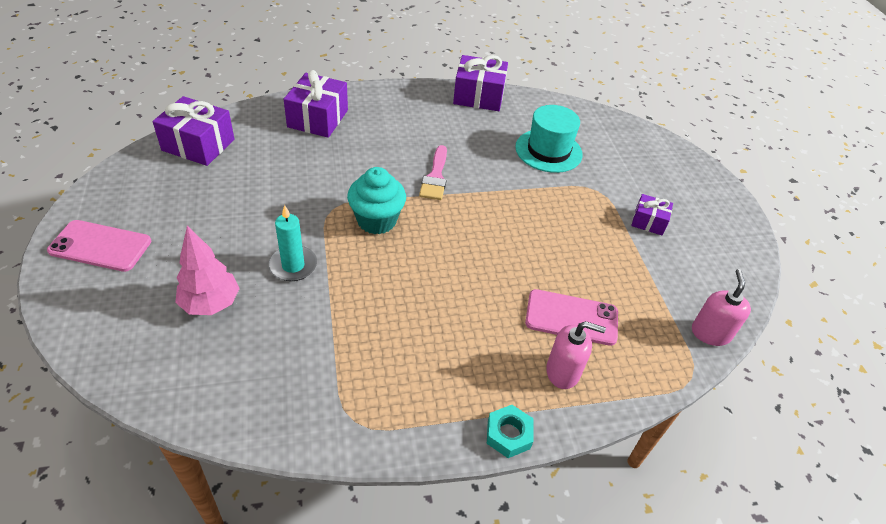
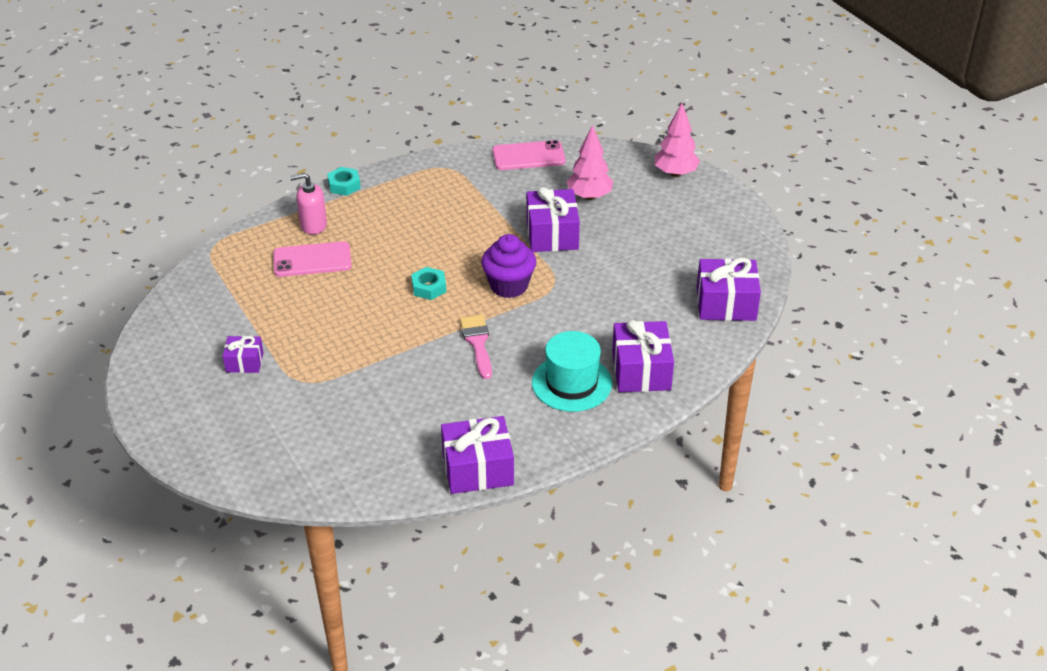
camera: 165 degrees right, 5 degrees down
(79, 304) = (675, 173): none -> pink tree
(100, 246) = (705, 206): pink phone -> pink phone (528, 156)
(293, 265) = (552, 234): turquoise candle -> purple gift
(376, 220) = (509, 286): turquoise cupcake -> purple cupcake
(456, 243) = (429, 287): none -> turquoise nut
(548, 151) = (366, 414): turquoise hat -> turquoise hat (571, 383)
(710, 333) = (192, 280): pink soap dispenser -> none

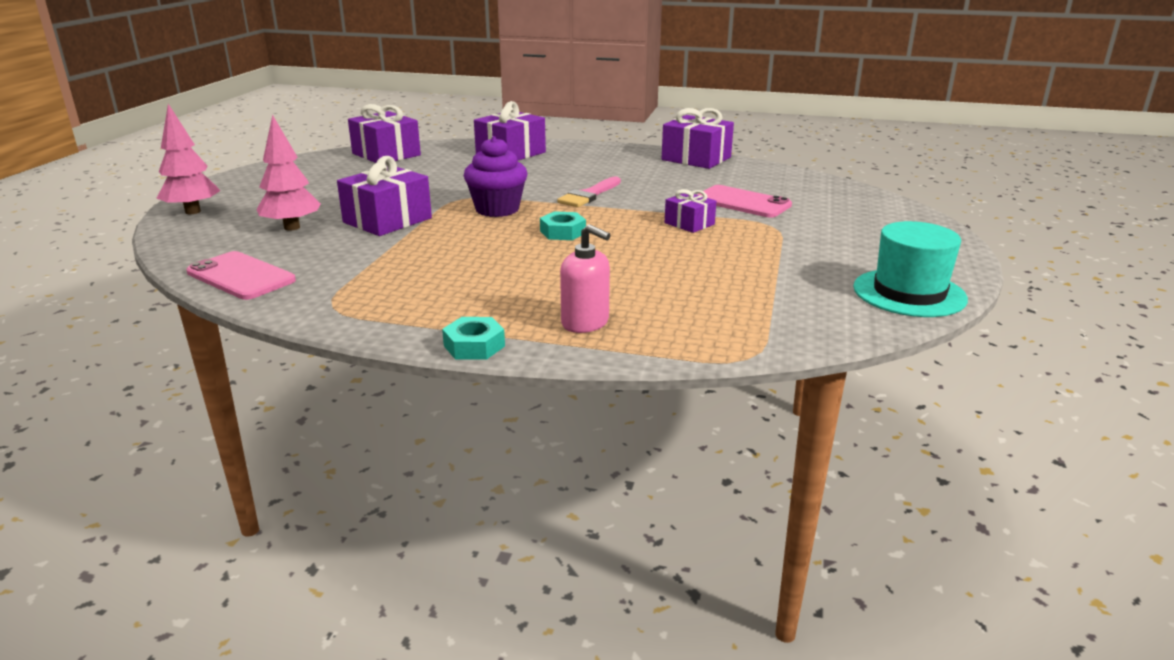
camera: 135 degrees left, 15 degrees down
(244, 362) = (816, 252): purple gift -> purple gift (689, 224)
(312, 260) = (639, 293): pink phone -> pink phone (742, 202)
(571, 383) = (565, 163): turquoise hat -> turquoise hat (909, 293)

